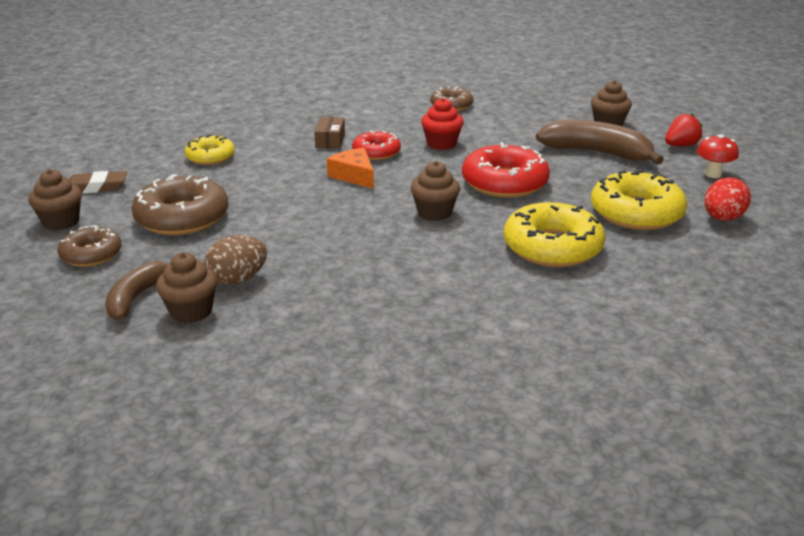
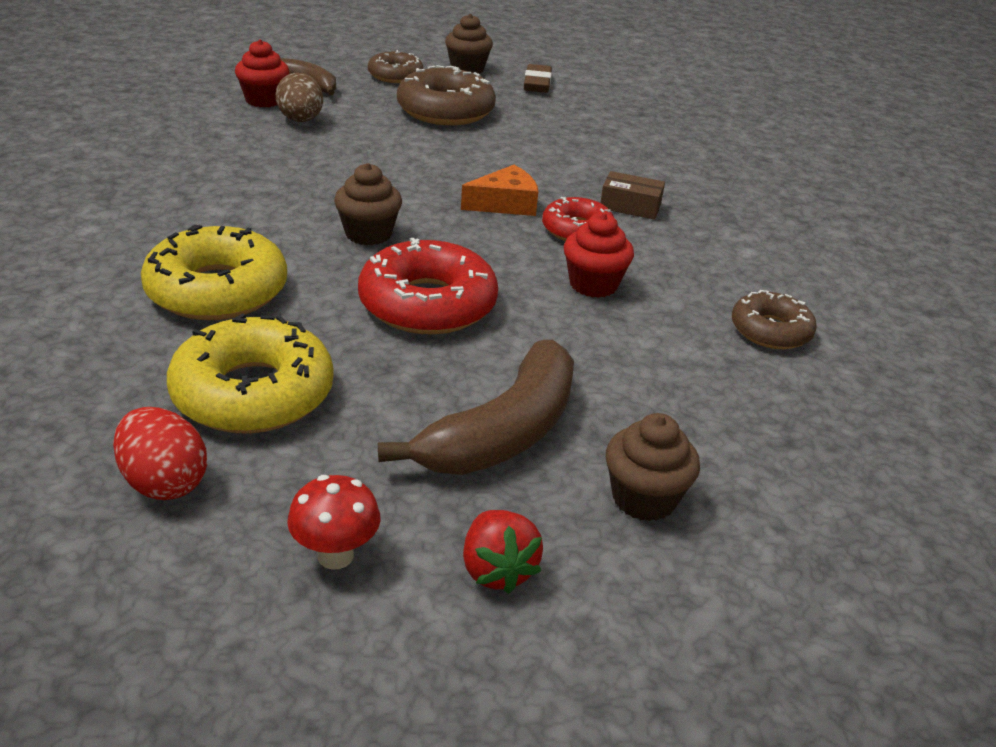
camera: 100 degrees right, 5 degrees up
(191, 311) = (264, 100): brown cupcake -> red cupcake
(210, 157) = (596, 135): yellow donut -> none

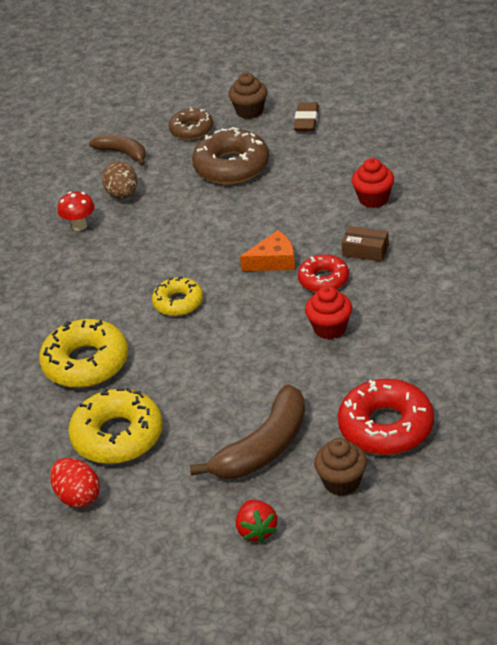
camera: 10 degrees right, 5 degrees up
(264, 100) = (93, 176): red cupcake -> red cupcake (373, 199)
(335, 555) = (172, 530): red mushroom -> red mushroom (79, 226)
(368, 234) = (178, 302): brown cupcake -> yellow donut
(427, 304) = (219, 358): red donut -> red donut (386, 427)
(770, 331) = (445, 353): brown donut -> none

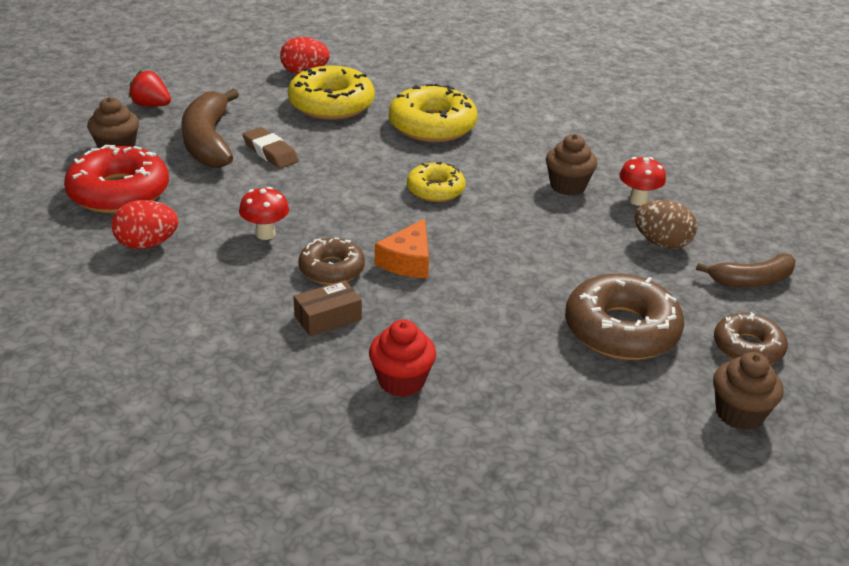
camera: 125 degrees right, 5 degrees down
(97, 258) = (568, 186): none -> brown cupcake
(306, 120) = (651, 444): brown eraser -> brown eraser (270, 152)
(323, 279) = (332, 269): red donut -> brown donut
(330, 328) = (265, 234): red cupcake -> red mushroom
(413, 363) = (147, 244): none -> red egg

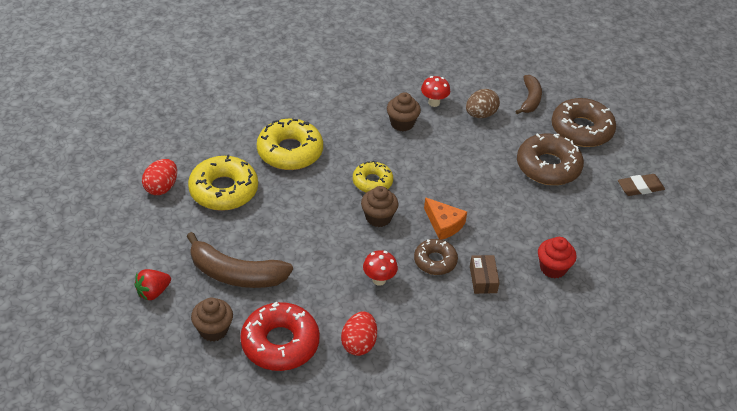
camera: 65 degrees left, 10 degrees up
(270, 152) = (274, 245): brown eraser -> brown eraser (640, 187)
(739, 414) = (626, 157): brown cupcake -> brown cupcake (378, 217)
(748, 347) = (581, 129): brown donut -> brown donut, size x1.66

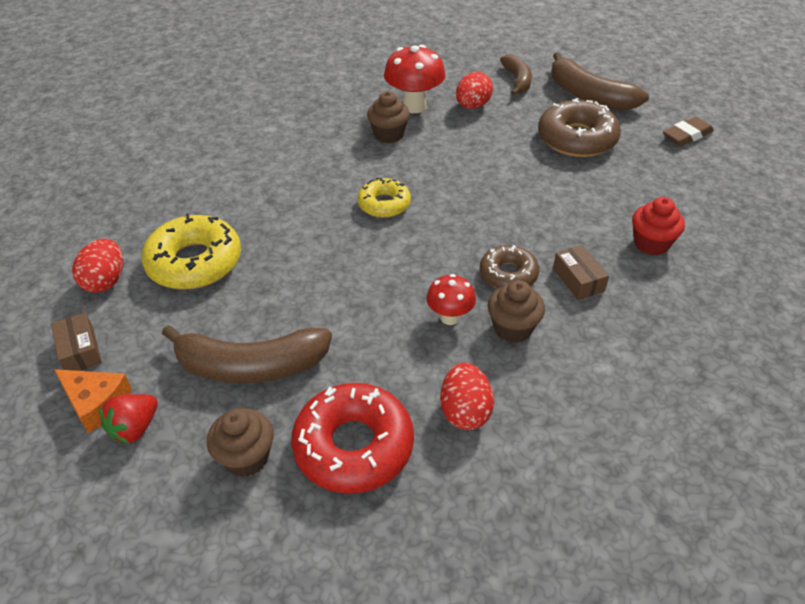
camera: 15 degrees left, 0 degrees up
(133, 232) = (80, 350): none -> brown box
(290, 151) = (265, 196): yellow donut -> none
(378, 217) = (411, 242): brown cupcake -> brown cupcake (512, 328)
(434, 103) = (414, 106): red mushroom -> red mushroom, size x1.70
(444, 224) = (495, 229): orange cheese -> orange cheese (96, 403)
(480, 114) = (472, 106): brown egg -> red egg
(581, 129) = (589, 95): brown donut -> brown banana

